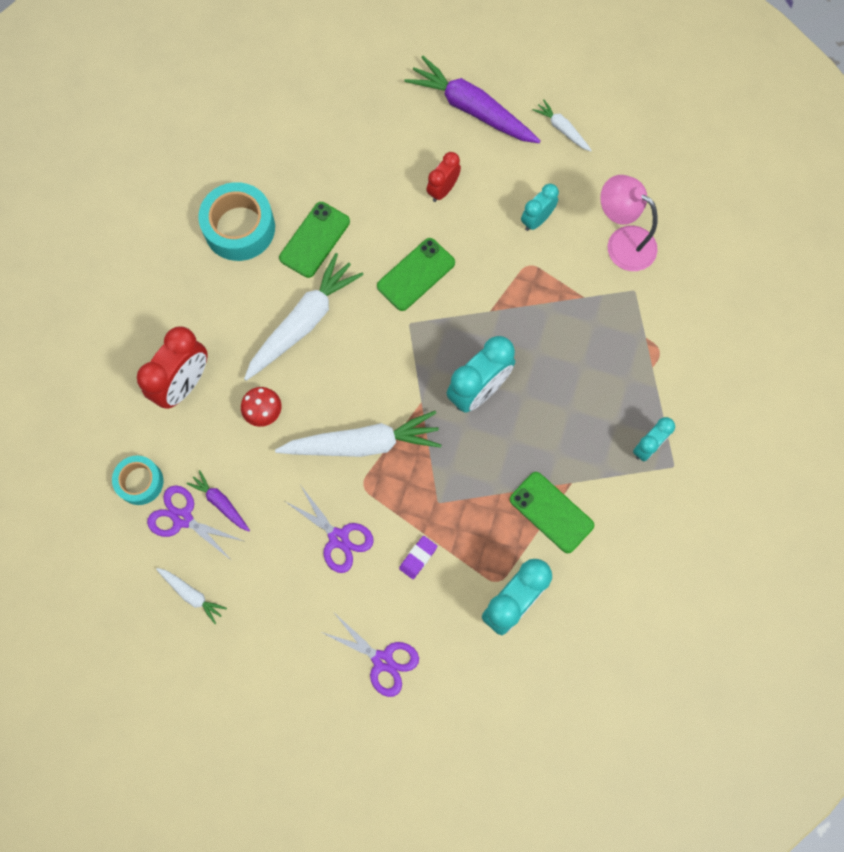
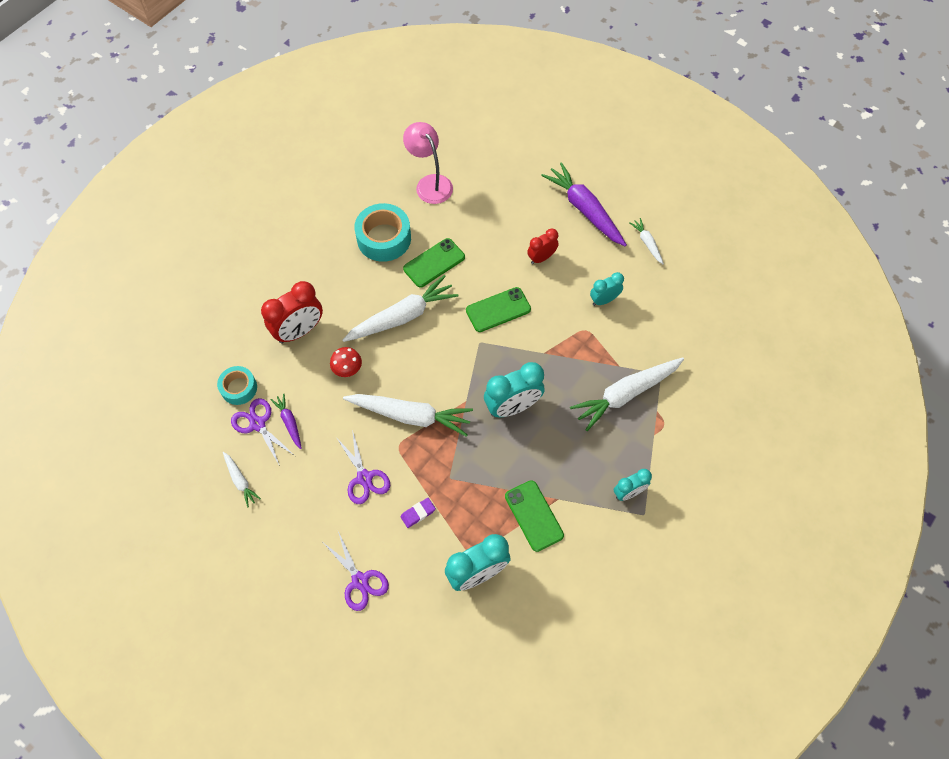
camera: 20 degrees right, 10 degrees down
(603, 329) = (626, 394): none -> white carrot
(622, 242) = (664, 336): pink lamp -> pink lamp (430, 183)

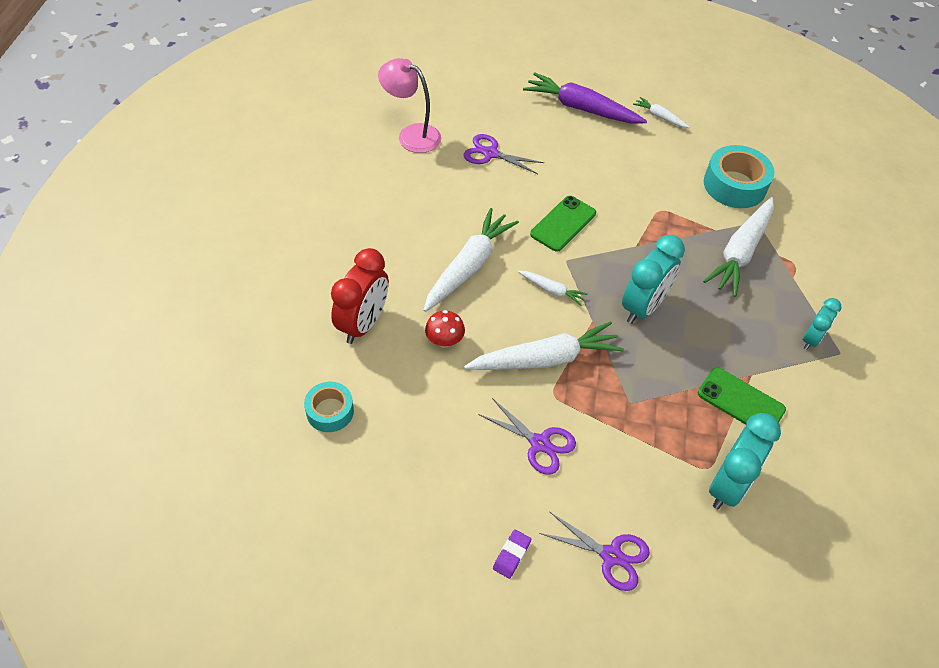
camera: 30 degrees left, 10 degrees down
(240, 481) = (398, 511): white carrot -> white carrot (552, 290)
(258, 424) = (378, 440): purple scissors -> purple scissors (490, 153)
(289, 422) = (415, 422): purple carrot -> none
(384, 238) = (397, 200): turquoise tape -> turquoise tape (734, 185)
(418, 513) = (623, 454): purple eraser -> purple eraser (511, 555)
(434, 263) = (466, 205): green phone -> none
(541, 258) = (571, 163): red clock -> none
(604, 300) = (657, 178): turquoise clock -> none

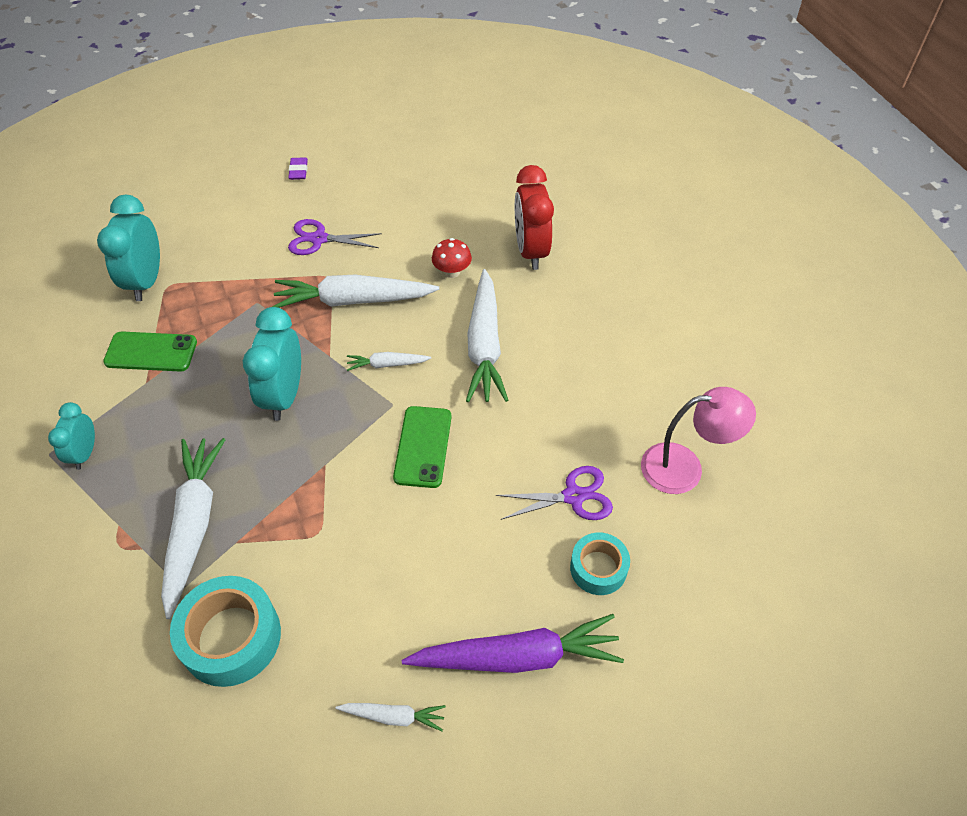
camera: 150 degrees right, 0 degrees up
(330, 411) = (495, 186): turquoise tape -> turquoise tape (598, 568)
(545, 359) = (353, 300): white carrot -> white carrot turned 45 degrees clockwise
(611, 555) = (226, 200): purple scissors -> none

